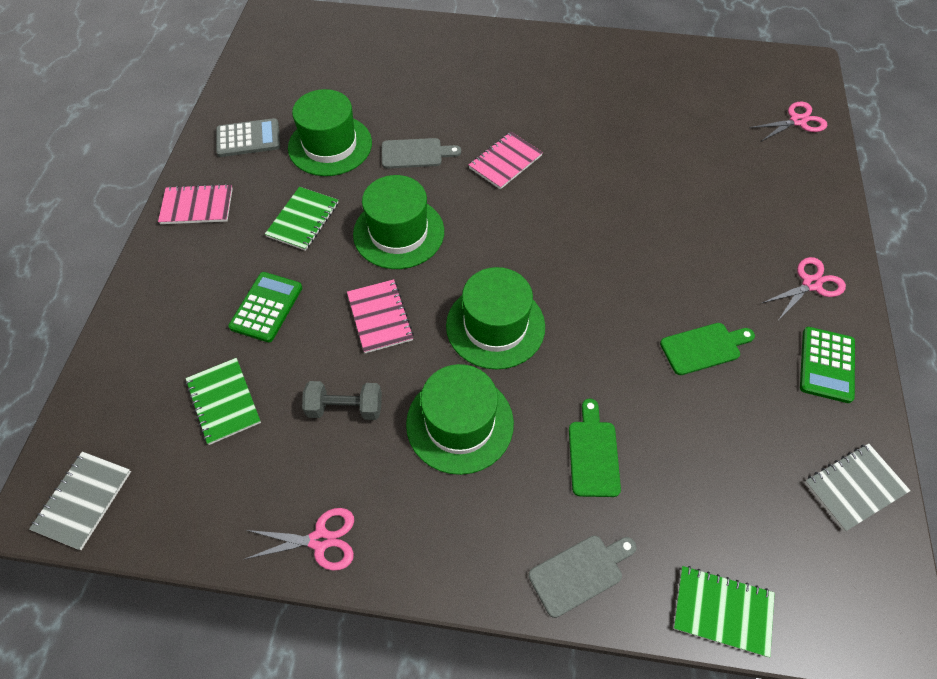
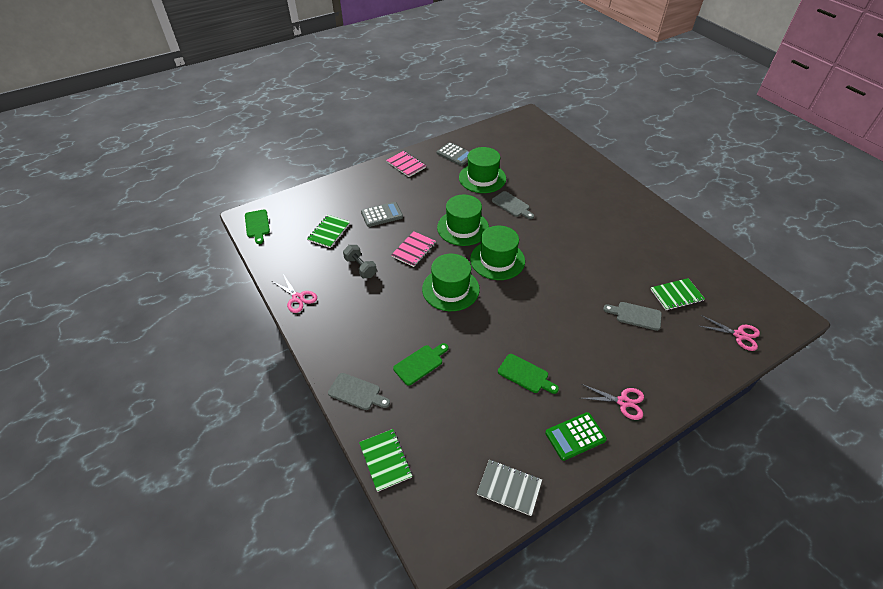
camera: 50 degrees right, 10 degrees down
(83, 500) = (257, 225): grey notebook -> green cutting board
(266, 307) = (382, 215): green calculator -> grey calculator
(303, 220) = (434, 196): green notebook -> green notebook (676, 295)
(459, 423) = (389, 307): green hat -> green hat (497, 260)
(505, 162) = (546, 236): pink notebook -> none
(702, 179) = (635, 315): none -> grey cutting board

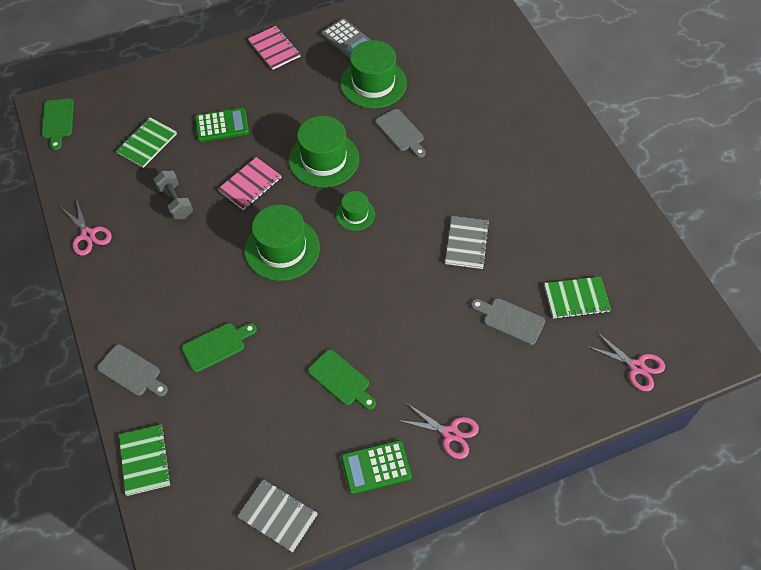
camera: 10 degrees right, 10 degrees up
(382, 215) = (222, 125): grey calculator -> green calculator
(497, 260) = (355, 214): green hat -> green hat, size x0.54
(584, 269) = (466, 243): none -> grey notebook

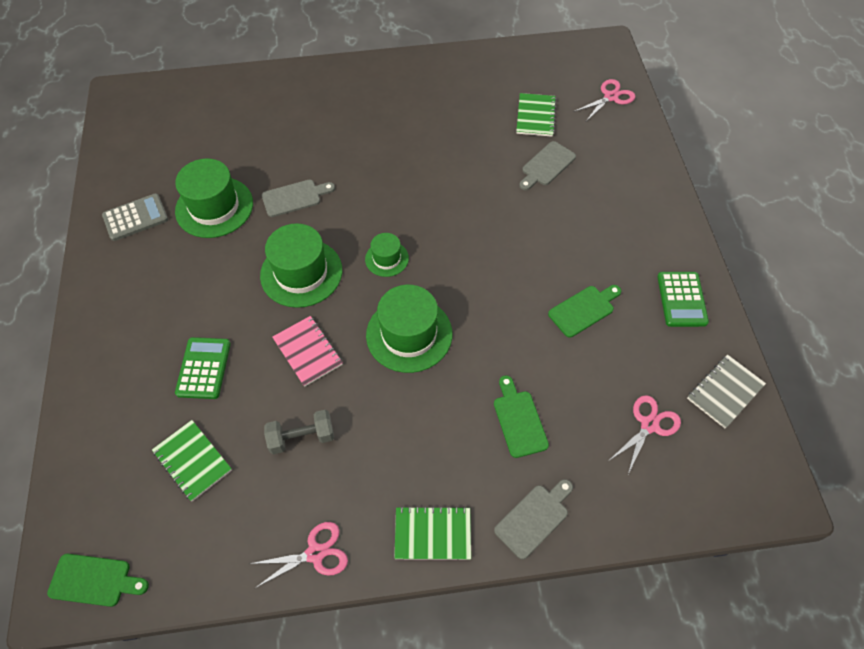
camera: 75 degrees left, 0 degrees up
(145, 460) = (650, 516): green notebook -> green notebook (433, 534)
(274, 49) = (108, 292): pink notebook -> none
(450, 433) = (654, 235): pink scissors -> pink scissors (649, 425)
(466, 243) = (453, 177): grey notebook -> none

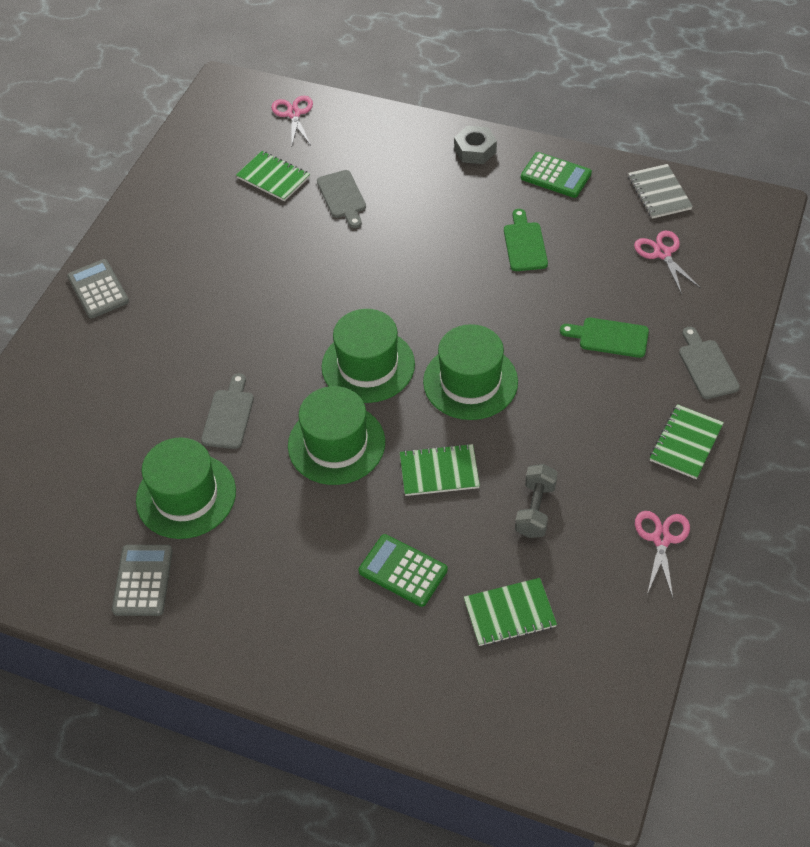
camera: 60 degrees left, 5 degrees down
(94, 580) = (598, 740): green cutting board -> none
(307, 352) = (439, 472): pink notebook -> green notebook
(366, 76) = (98, 289): none -> grey calculator
(387, 259) = (368, 365): green hat -> green hat, size x1.86
(665, 228) = (475, 150): none -> grey nut

